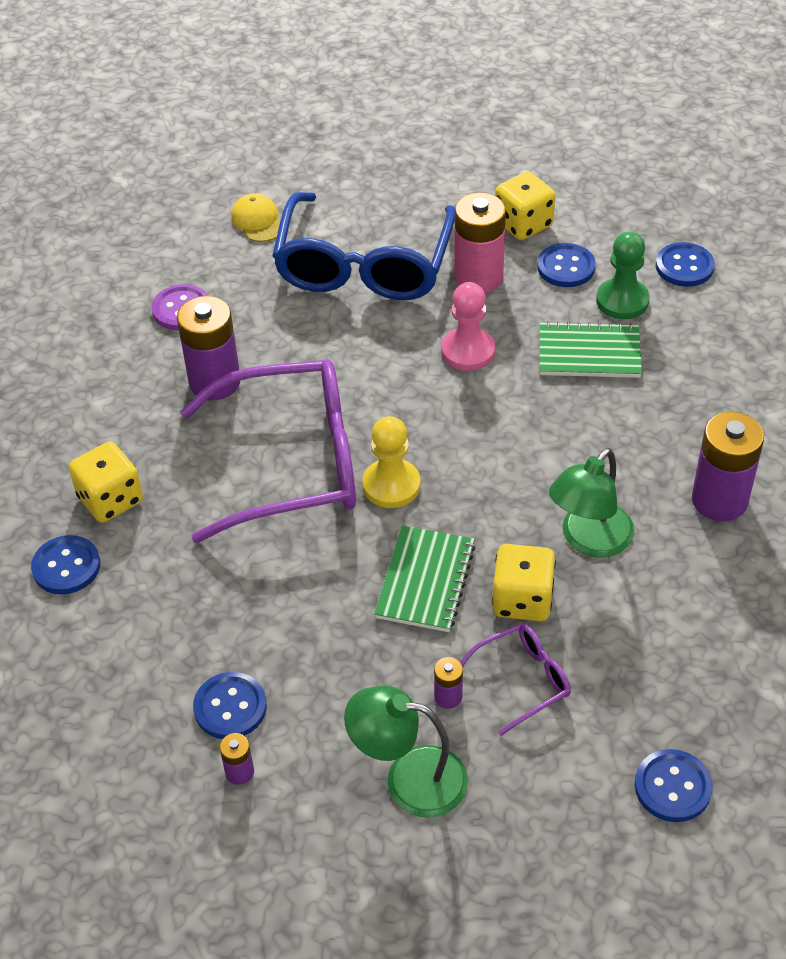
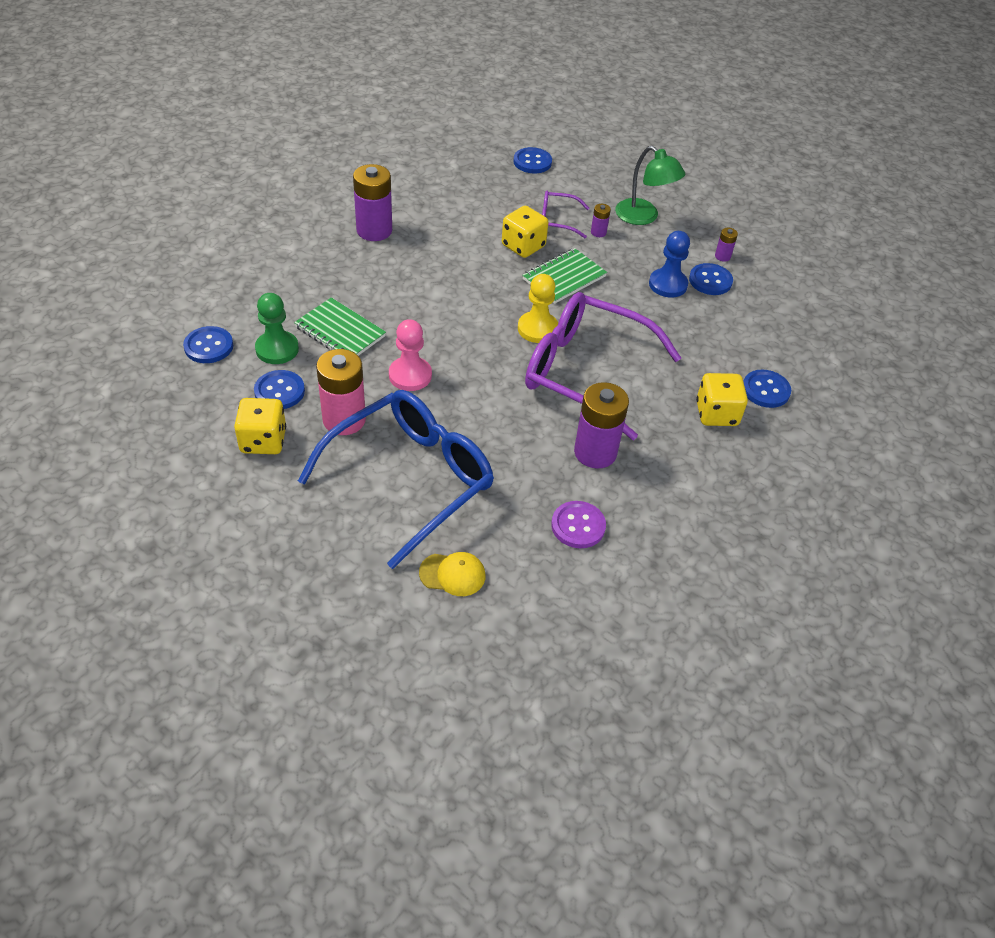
camera: 150 degrees left, 0 degrees up
(258, 221) = (452, 574): yellow cap -> yellow cap turned 90 degrees counterclockwise
(284, 660) = (668, 284): none -> blue pawn
(589, 540) = (461, 250): green lamp -> none

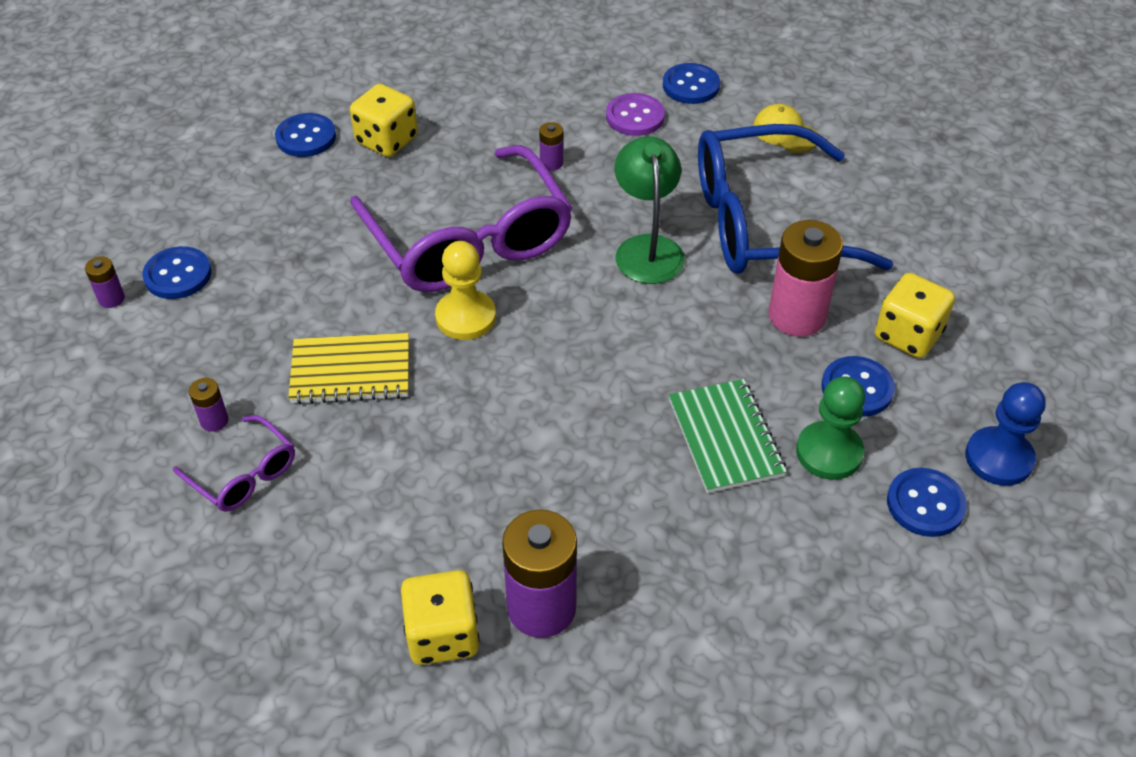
camera: 140 degrees left, 0 degrees up
(410, 375) = (678, 333): pink pawn -> none
(523, 246) = (346, 453): yellow dice -> yellow dice (442, 635)
(532, 162) = (130, 630): blue button -> blue button (691, 86)
(564, 278) = (351, 371): green notebook -> yellow notebook
(595, 452) = (551, 163): purple battery -> purple battery, size x0.46
(643, 217) = (117, 413): green lamp -> green lamp (647, 248)
(668, 284) = (235, 296): blue pawn -> blue pawn (999, 458)

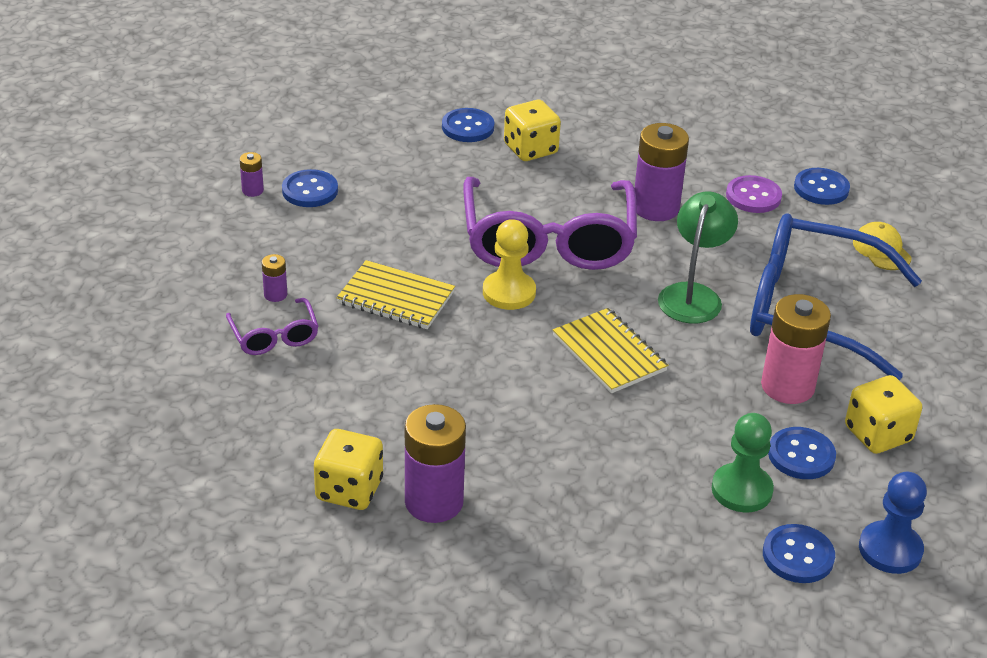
camera: 25 degrees right, 10 degrees down
(551, 163) = (656, 208): purple battery -> purple battery, size x2.19
(608, 348) = (609, 353): none -> yellow notebook
(725, 438) = (660, 448): green notebook -> none

